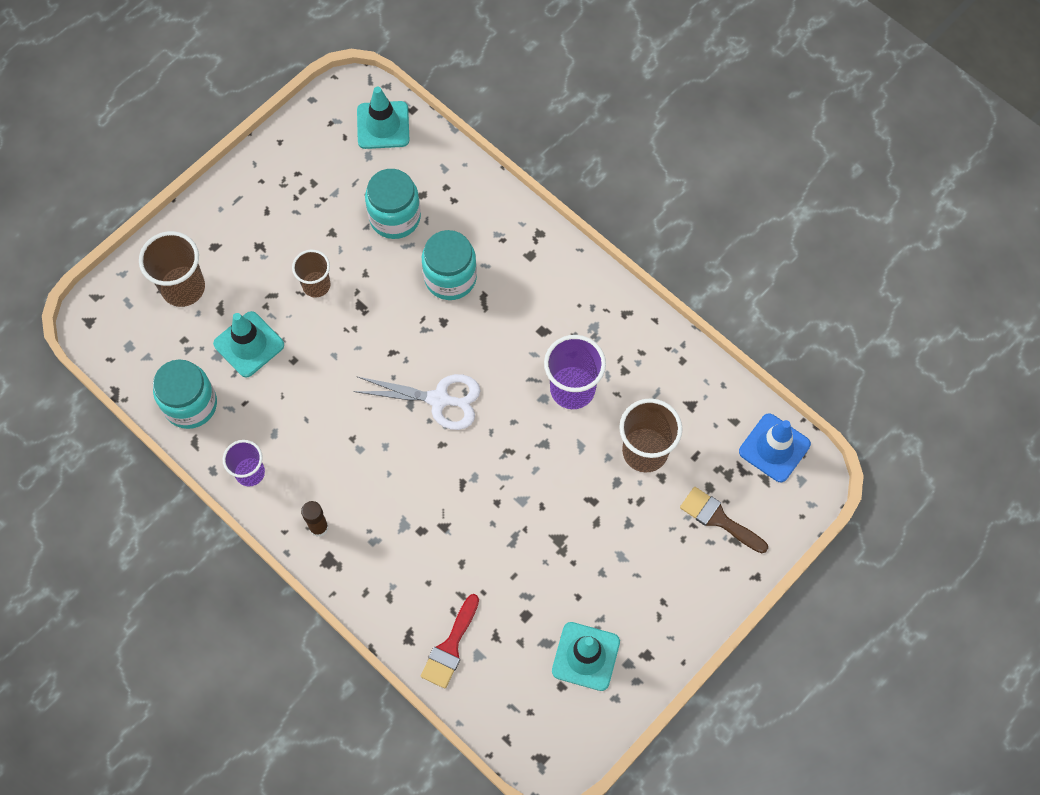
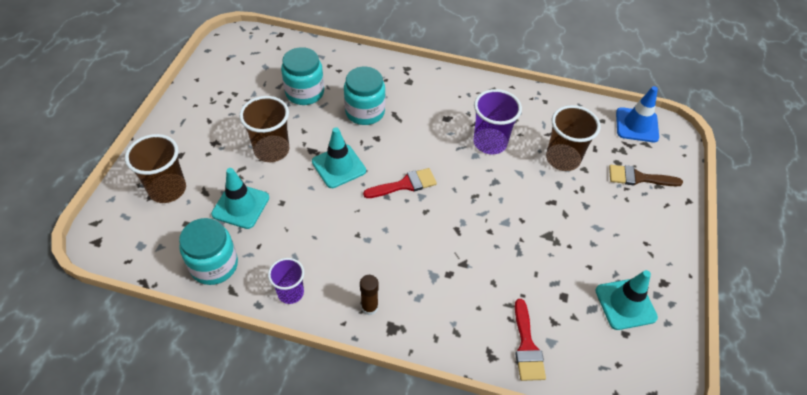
camera: 30 degrees left, 15 degrees down
(316, 285) = (272, 150): brown cup -> brown cup, size x1.56
(383, 125) = (265, 48): turquoise traffic cone -> turquoise traffic cone (339, 166)
(439, 399) = (405, 184): white scissors -> red brush

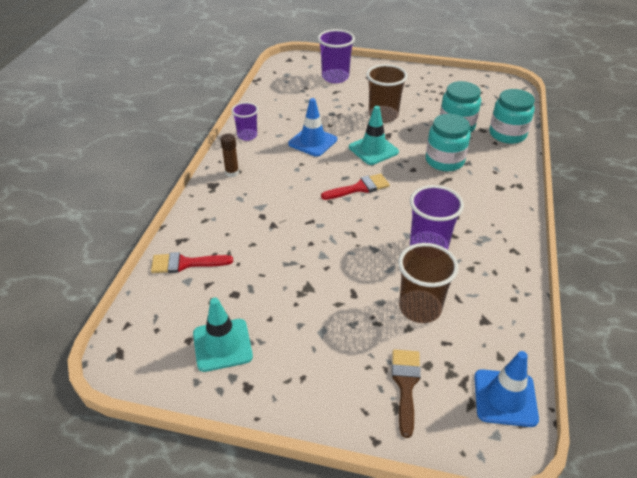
camera: 90 degrees right, 10 degrees down
(168, 189) = (335, 77): brown cup -> purple cup
(214, 265) = (271, 102): turquoise jar -> turquoise jar (507, 134)
(240, 206) = (324, 107): turquoise traffic cone -> none
(315, 221) = (312, 142): none -> blue traffic cone
(405, 184) = (359, 188): red brush -> red brush turned 90 degrees counterclockwise

